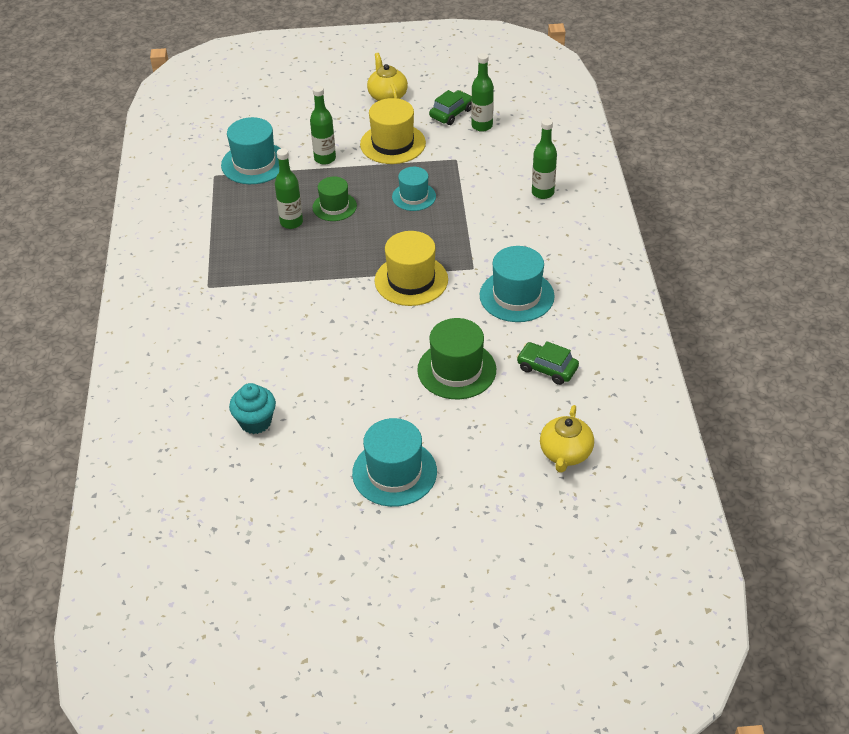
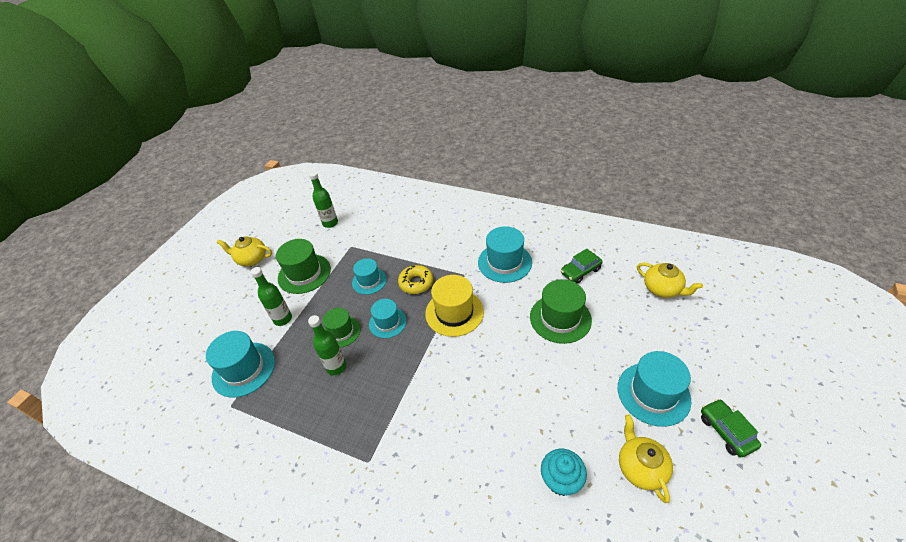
camera: 60 degrees left, 0 degrees up
(298, 478) = (640, 467): none -> yellow teapot
(366, 235) = (387, 322): none -> turquoise hat
(392, 144) = (304, 273): yellow hat -> green hat
(435, 234) = (416, 283): none -> yellow donut
(451, 113) = (303, 233): green car -> green car (726, 431)
(542, 193) = (417, 218): green bottle -> none

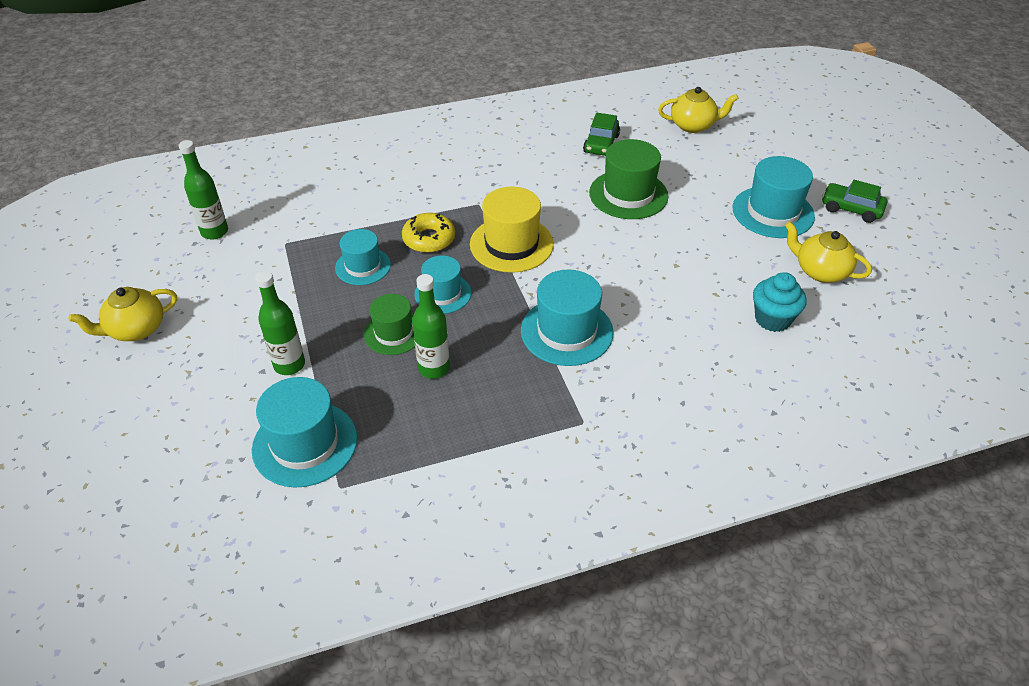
camera: 45 degrees left, 0 degrees up
(304, 273) = (253, 304): green hat -> none
(504, 262) = (511, 171): turquoise hat -> turquoise hat (566, 331)

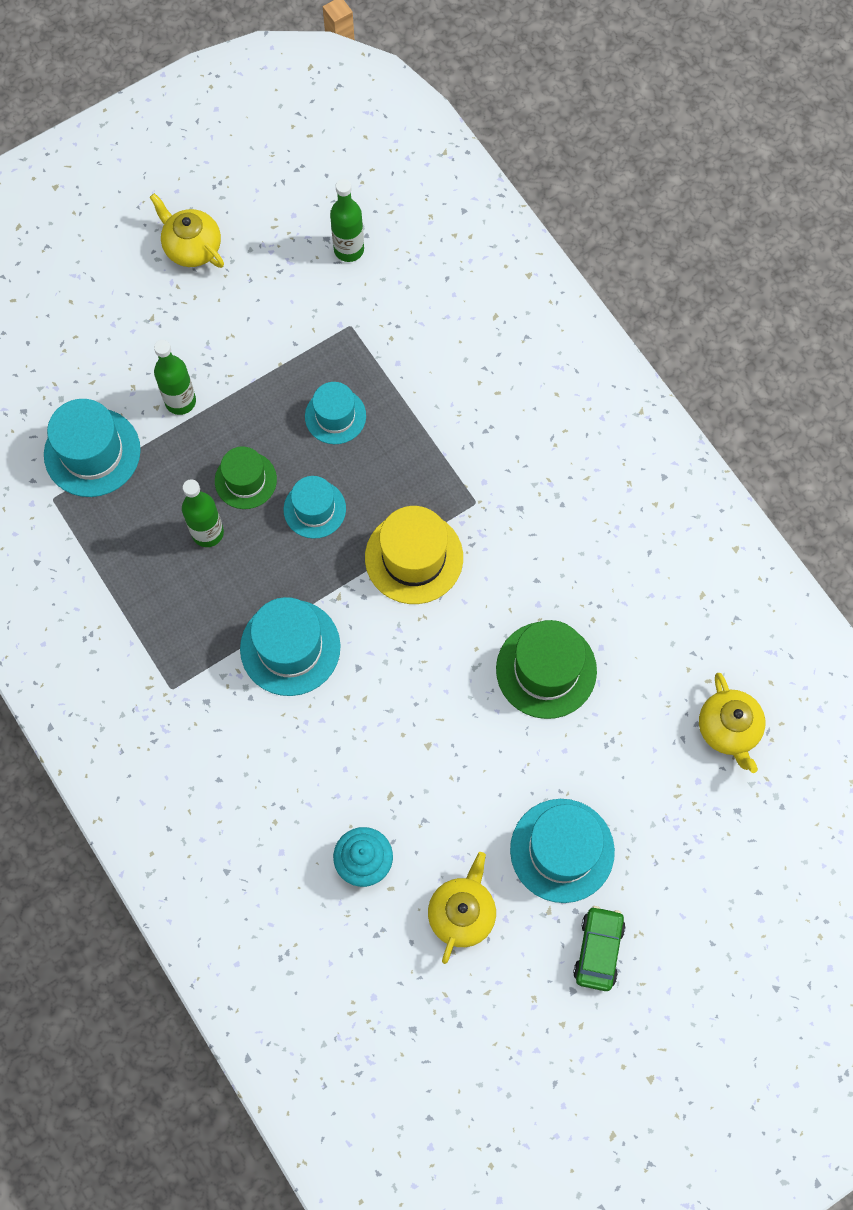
camera: 75 degrees right, 25 degrees up
(429, 239) = (398, 468): yellow donut -> none
(601, 144) = (645, 617): green car -> none

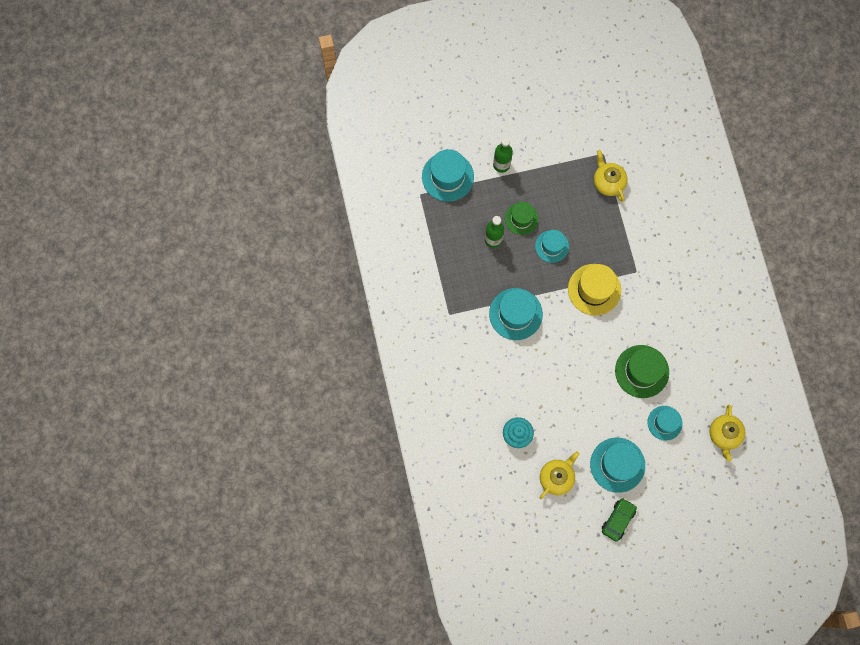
camera: 20 degrees right, 5 degrees up
(192, 247) = (534, 82): yellow teapot -> yellow teapot (608, 182)
(335, 416) = (579, 200): turquoise hat -> turquoise hat (664, 423)
(349, 249) = (616, 111): green bottle -> none

